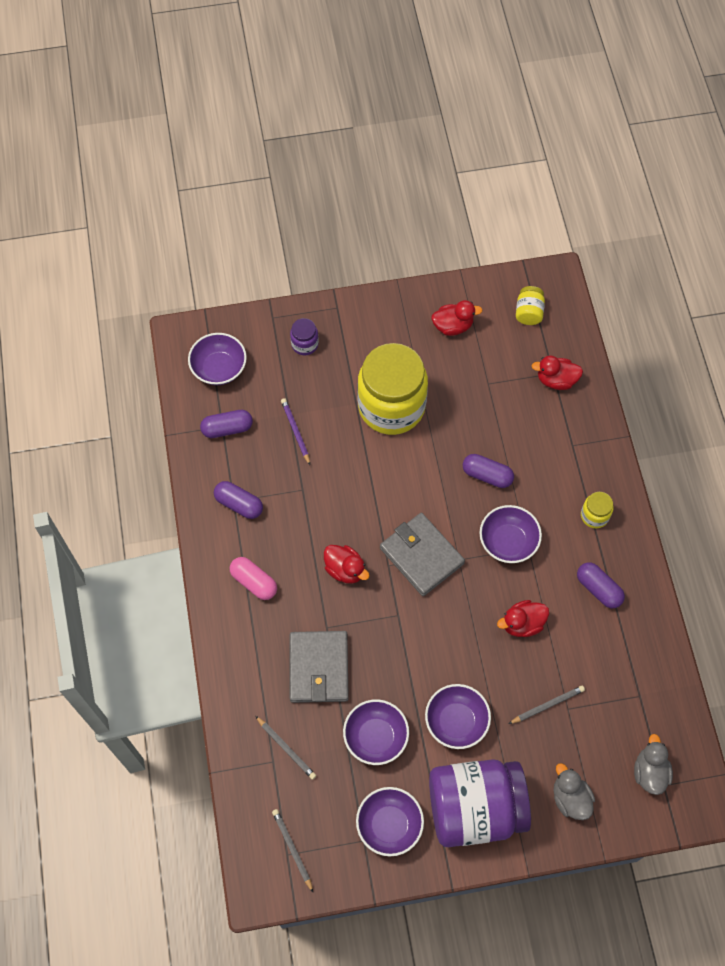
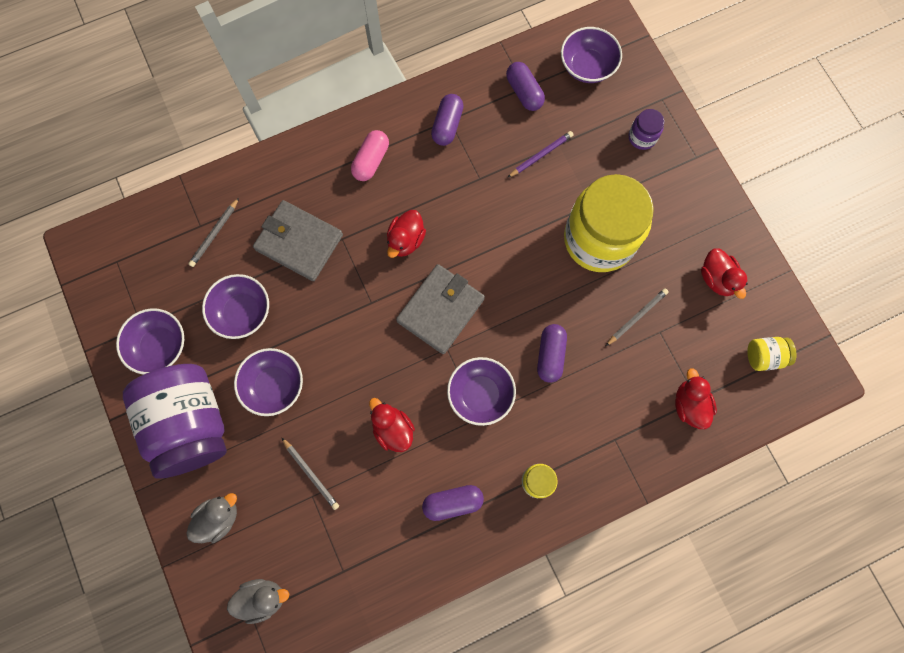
camera: 75 degrees right, 10 degrees up
(292, 849) = (122, 264): grey pencil -> grey pencil (637, 317)
(319, 668) = (299, 242): grey wallet -> grey wallet turned 45 degrees clockwise
(598, 589) = (453, 502): purple capsule -> purple capsule turned 45 degrees clockwise

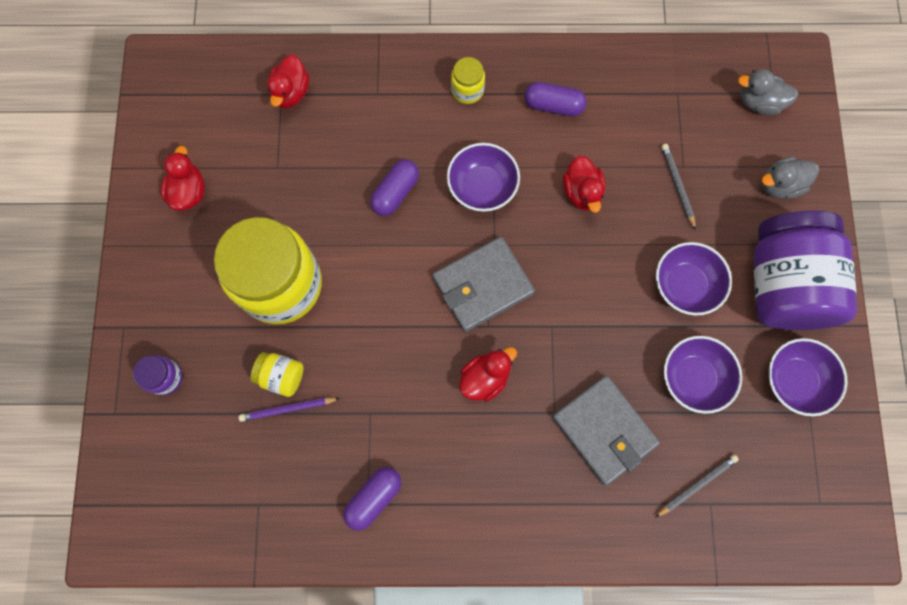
camera: 155 degrees left, 0 degrees up
(371, 161) = (482, 493): pink capsule -> none
(524, 92) = (263, 498): purple capsule -> none
(587, 66) = (171, 497): purple bowl -> none
(637, 317) = (290, 191): grey pencil -> none
(764, 356) = (194, 103): yellow jar -> yellow jar (281, 376)

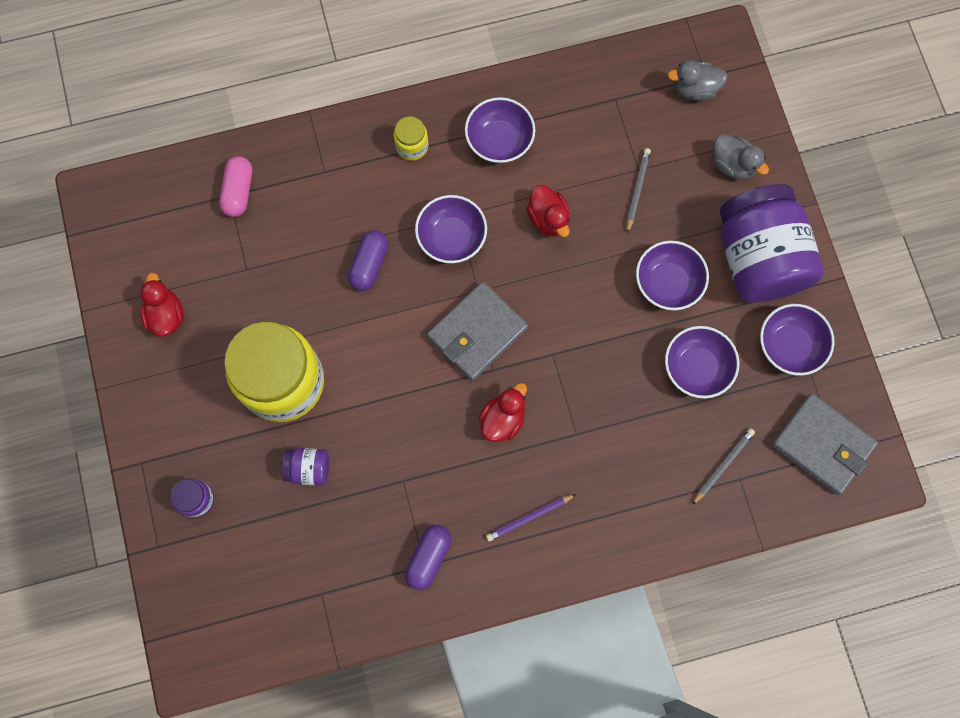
camera: 15 degrees left, 0 degrees up
(281, 376) = (309, 468): yellow jar -> purple jar
(288, 409) = (324, 498): purple pencil -> purple pencil (529, 518)
(291, 92) = (239, 191): red duck -> pink capsule
(553, 105) = (499, 141): purple capsule -> purple bowl
(603, 430) = (625, 438): grey wallet -> grey wallet (822, 445)
(677, 186) = (637, 190): grey pencil -> grey pencil turned 45 degrees clockwise
(779, 185) = (733, 165): grey duck -> grey duck turned 105 degrees counterclockwise

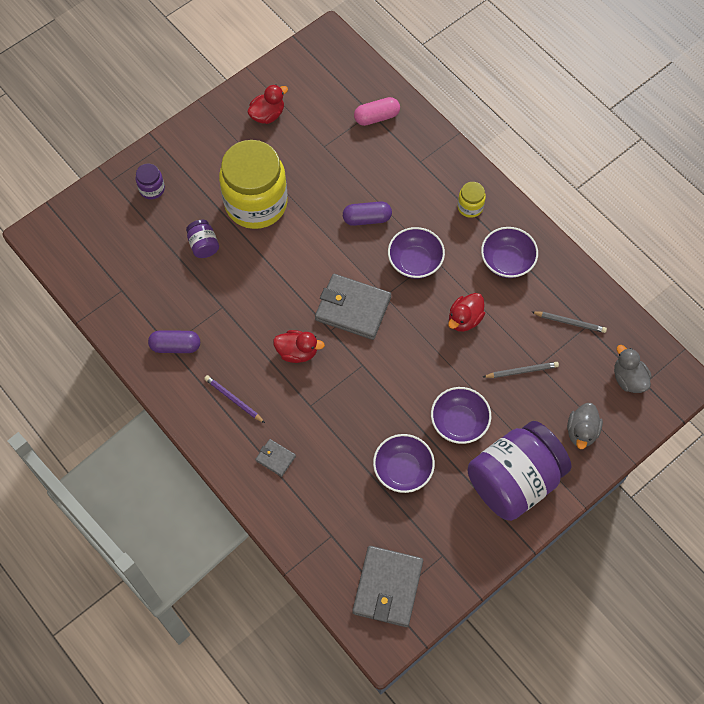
camera: 65 degrees right, 10 degrees down
(623, 501) = (275, 458): none -> grey wallet
(723, 465) = (336, 519): grey pencil -> grey pencil (570, 322)
(789, 345) = (455, 531): purple bowl -> none

